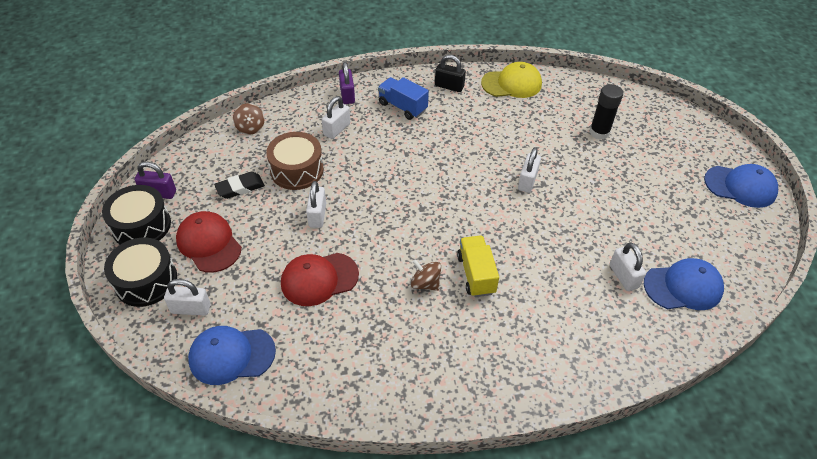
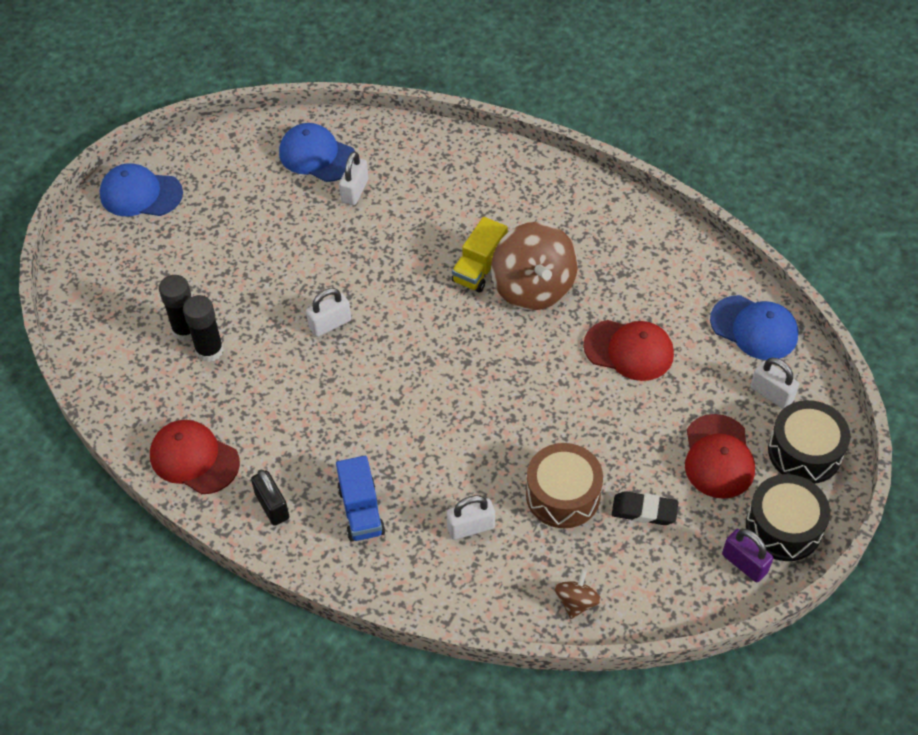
camera: 140 degrees left, 5 degrees up
(317, 215) = (581, 420): white padlock -> none
(347, 95) = (412, 578): purple padlock -> none
(425, 283) = (533, 287): brown spinning top -> brown spinning top, size x2.14
(511, 84) = (194, 459): yellow cap -> red cap
(573, 130) = (209, 350): none -> black glue stick
(740, 186) = (140, 194): blue cap -> blue cap turned 45 degrees counterclockwise

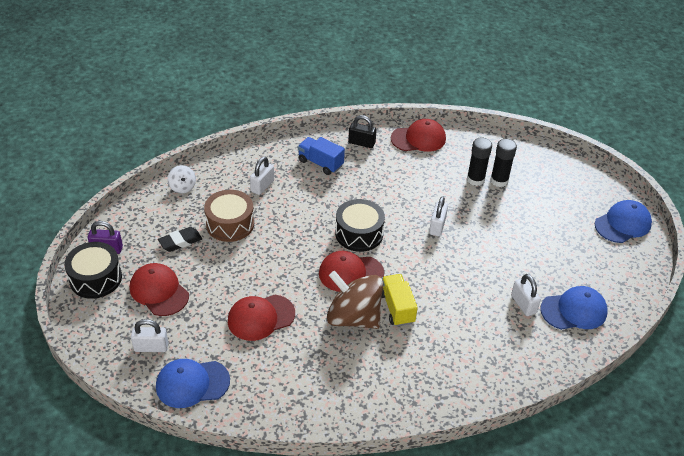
camera: 135 degrees right, 10 degrees down
(486, 335) = (350, 273): none -> red cap
(576, 602) = (182, 187): brown spinning top -> white spinning top
(804, 451) = (107, 325): black drum -> black drum (359, 233)

